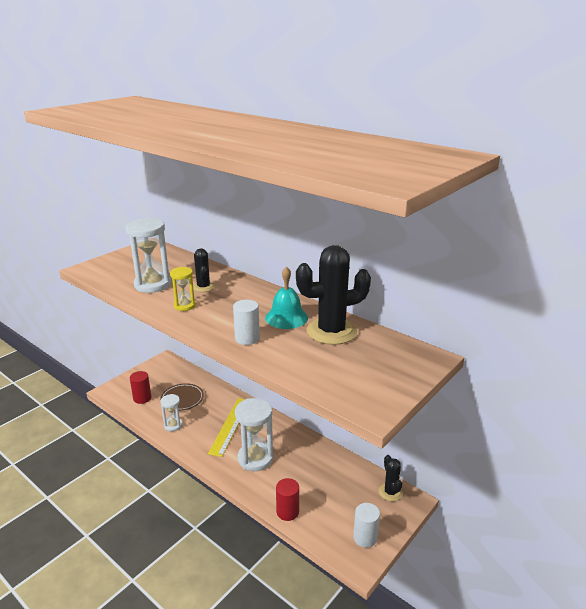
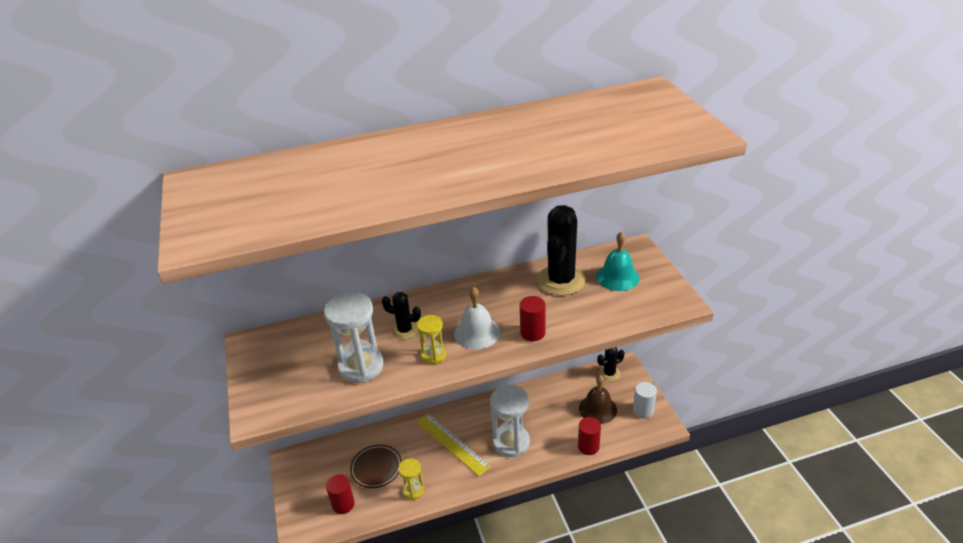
camera: 55 degrees left, 10 degrees up
(173, 425) = (413, 490): white hourglass -> yellow hourglass
(225, 314) = (477, 333): none -> white bell
(247, 338) = (532, 333): white cylinder -> red cylinder
(286, 317) = (516, 297): turquoise bell -> turquoise bell (617, 277)
(338, 501) = (597, 409): none -> brown bell
(390, 492) = (609, 373): black cactus -> black cactus turned 45 degrees counterclockwise

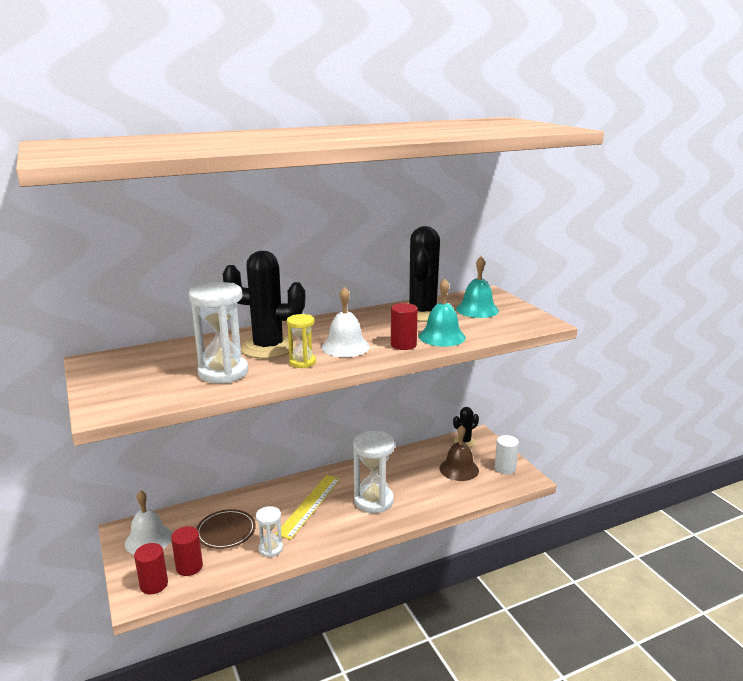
camera: 10 degrees left, 15 degrees down
(310, 471) = (148, 539): none -> white bell
(405, 330) = (268, 347): black cactus -> black cactus, size x1.92
(413, 490) = (271, 548): yellow hourglass -> white hourglass
(452, 443) = (309, 505): yellow ruler -> yellow ruler turned 75 degrees clockwise
(572, 321) = (442, 337): none -> turquoise bell
(588, 446) = (456, 499): red cylinder -> red cylinder (154, 584)

